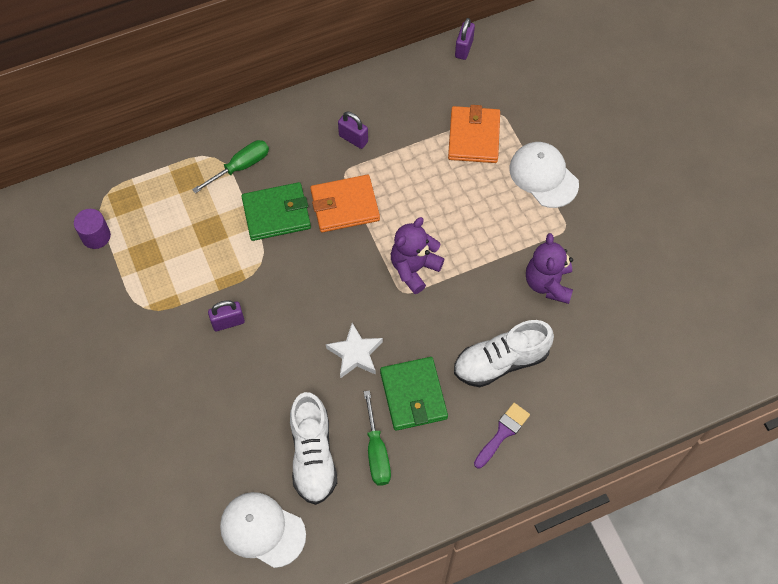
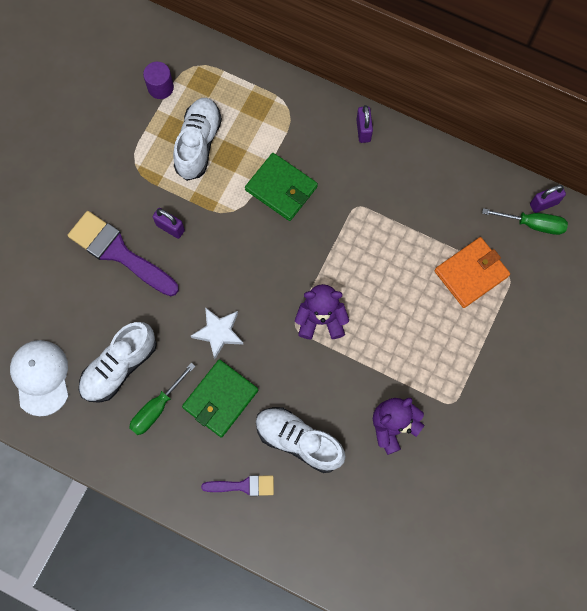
camera: 50 degrees right, 10 degrees up
(176, 245) = (198, 144): none -> white shoe
(210, 380) = (118, 252): none -> purple brush
(240, 167) = (296, 133): green screwdriver -> green screwdriver (532, 224)
(345, 205) = (329, 229): orange wallet -> none
(353, 139) = (390, 189): purple padlock -> purple padlock (363, 130)
(543, 176) = (483, 351): white cap -> none

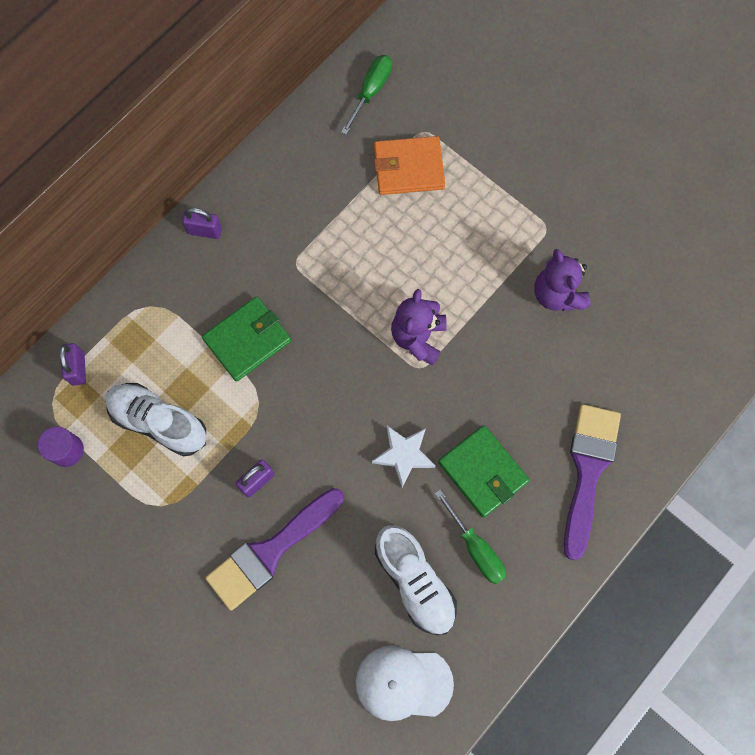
camera: 75 degrees left, 0 degrees up
(243, 486) = (588, 470): purple brush -> purple brush, size x1.85
(298, 441) = (551, 397): white shoe -> none
(471, 273) = (408, 168): orange wallet -> orange wallet turned 75 degrees counterclockwise
(543, 203) = (351, 74): purple padlock -> purple padlock (78, 369)

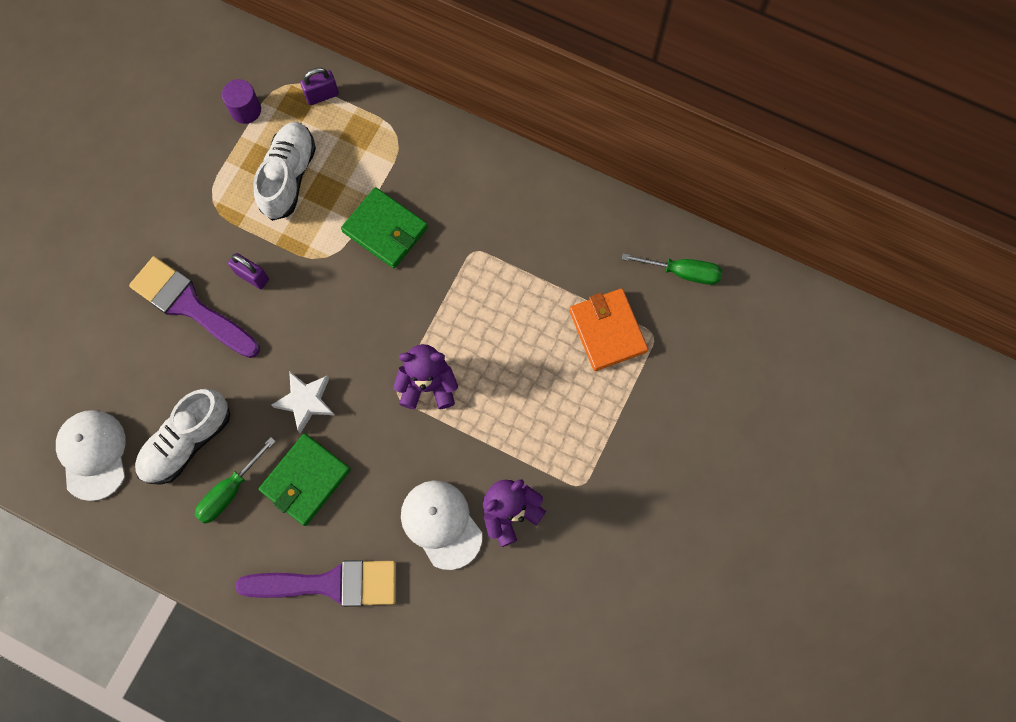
camera: 75 degrees right, 0 degrees up
(205, 231) = (484, 161): purple padlock -> none
(554, 357) = (441, 524): none -> white cap

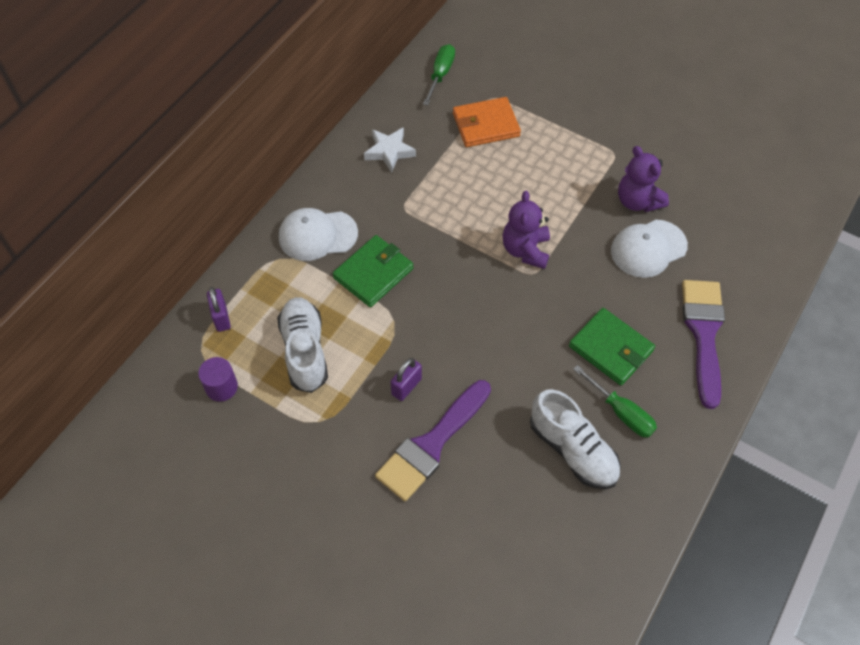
camera: 85 degrees left, 15 degrees down
(93, 454) = (584, 541): white cap -> white cap (317, 235)
(288, 177) = (304, 351): white shoe -> white shoe turned 60 degrees clockwise
(306, 401) = (536, 345): white star -> white star (389, 151)

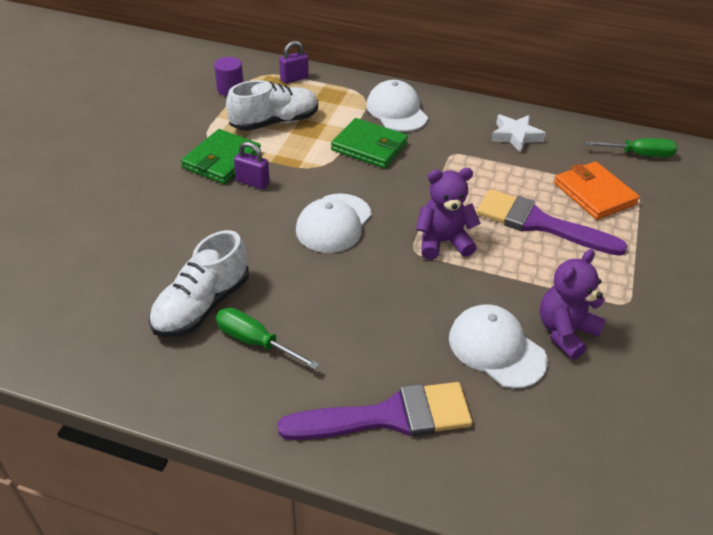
camera: 75 degrees right, 15 degrees down
(431, 444) = (194, 205): purple brush -> purple brush (539, 223)
(484, 327) = (334, 223): none -> white cap
(610, 348) = (338, 325): green wallet -> green wallet (222, 160)
(621, 412) = (256, 342): green screwdriver -> green screwdriver turned 90 degrees clockwise

